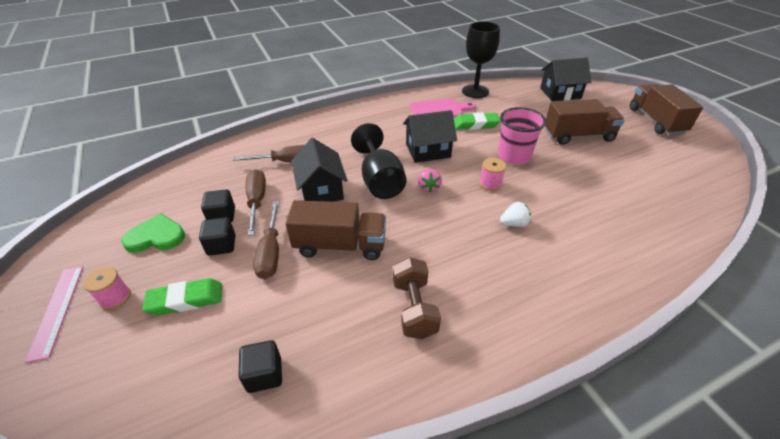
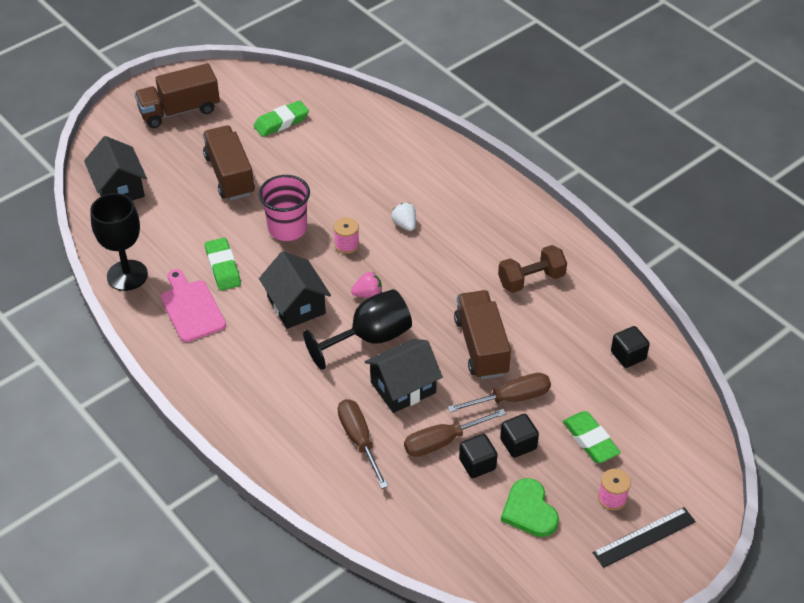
camera: 105 degrees left, 5 degrees up
(57, 310) = (644, 537): pink ruler -> black ruler
(656, 168) = (281, 122): none -> green eraser

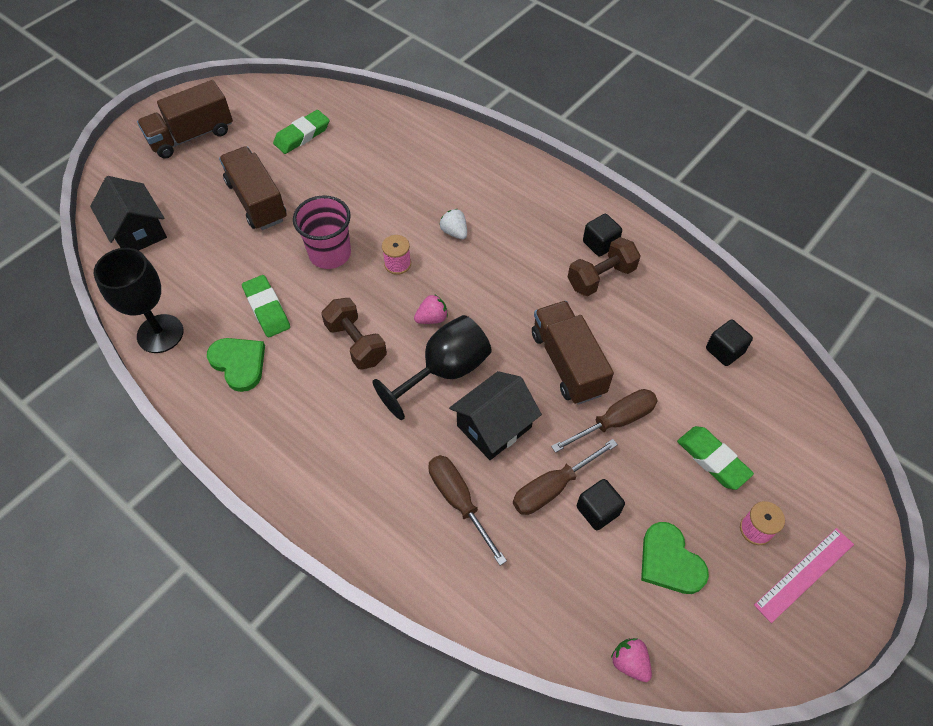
camera: 10 degrees left, 10 degrees up
(191, 308) = (239, 363): pink cutting board -> green heart
(296, 305) = (356, 343): black house -> brown dumbbell
(474, 577) = (629, 662): none -> pink strawberry
(518, 444) = (636, 477): black cube -> black cube (600, 244)
(644, 537) = (804, 574): black ruler -> pink ruler

